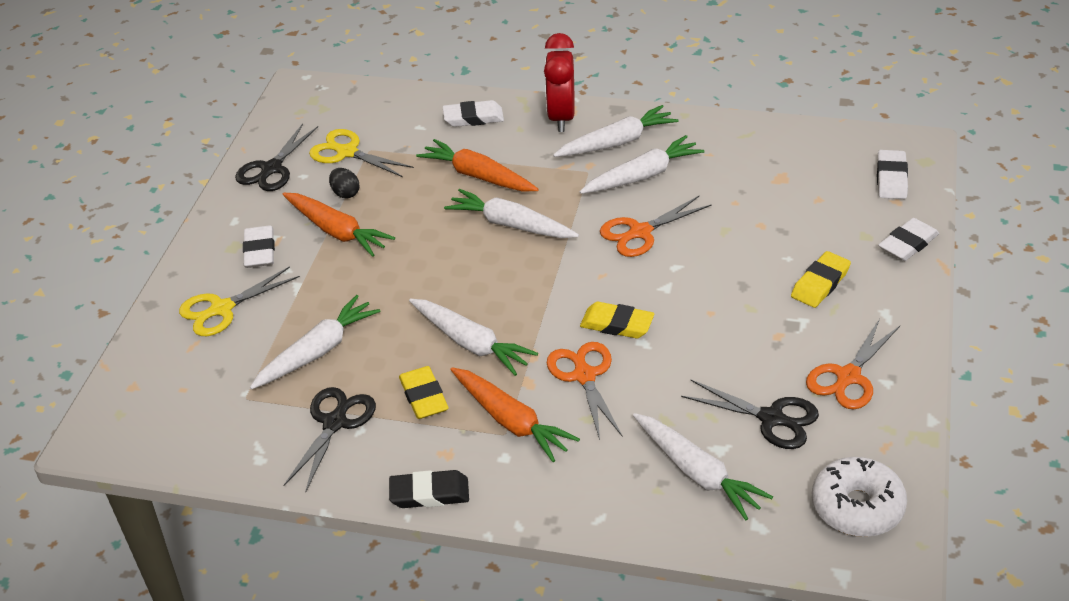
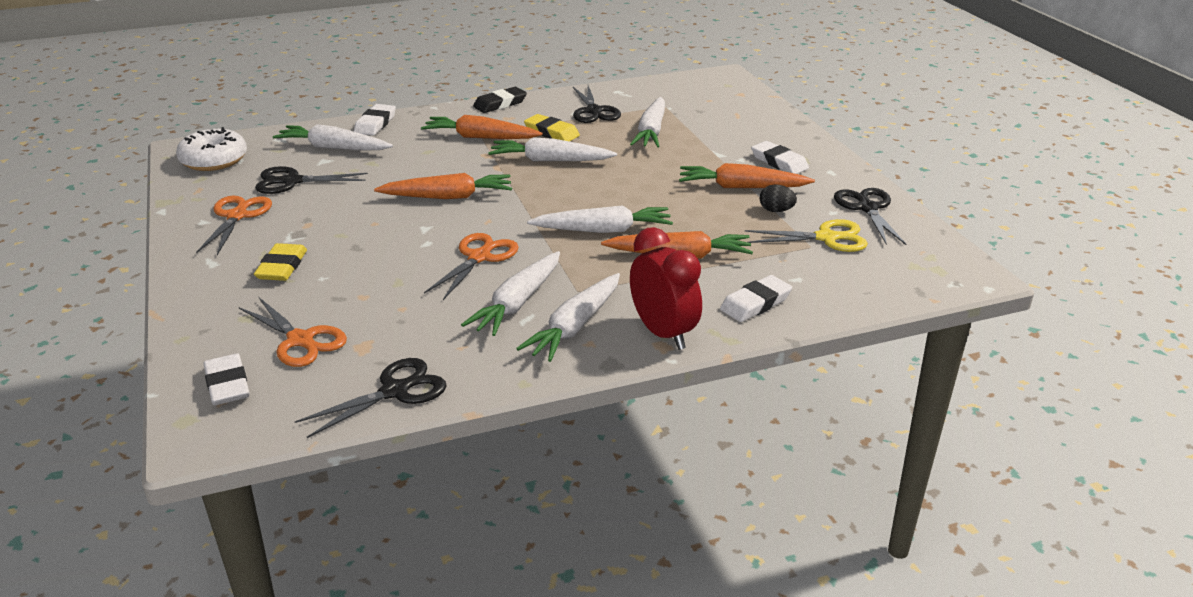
camera: 145 degrees right, 10 degrees down
(222, 309) = (749, 131): yellow scissors -> none
(584, 376) = (449, 167): orange scissors -> orange scissors (300, 340)
(617, 324) = (448, 197): yellow eraser -> orange carrot
(774, 136) = (395, 391): none -> black scissors
(908, 244) = (197, 323): white eraser -> white eraser (375, 124)

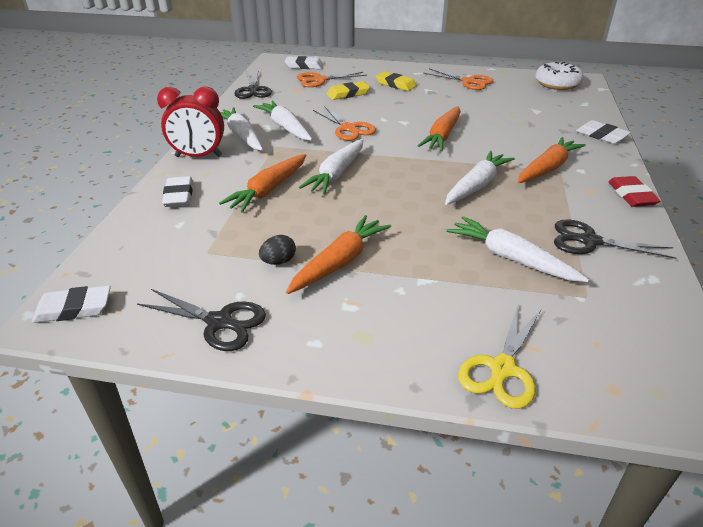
camera: 120 degrees right, 5 degrees up
(292, 181) = (507, 98): black scissors -> none
(333, 148) = (558, 116): white carrot -> none
(500, 104) = (631, 195): black eraser -> red eraser
(551, 132) = (540, 202): yellow eraser -> yellow eraser (348, 94)
(779, 162) = (370, 313): white eraser -> white eraser (74, 308)
(826, 238) = (206, 266): yellow scissors -> yellow scissors (502, 369)

